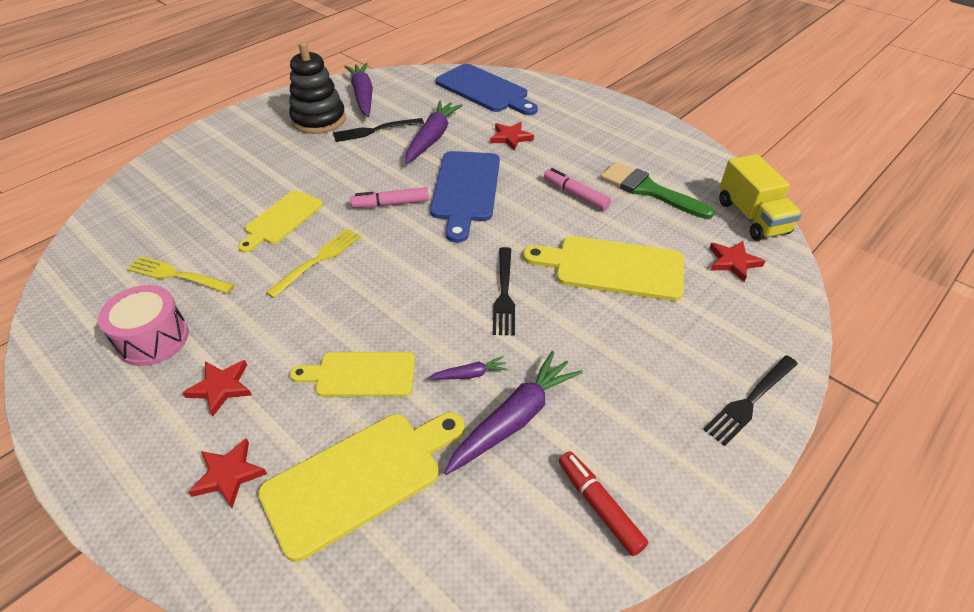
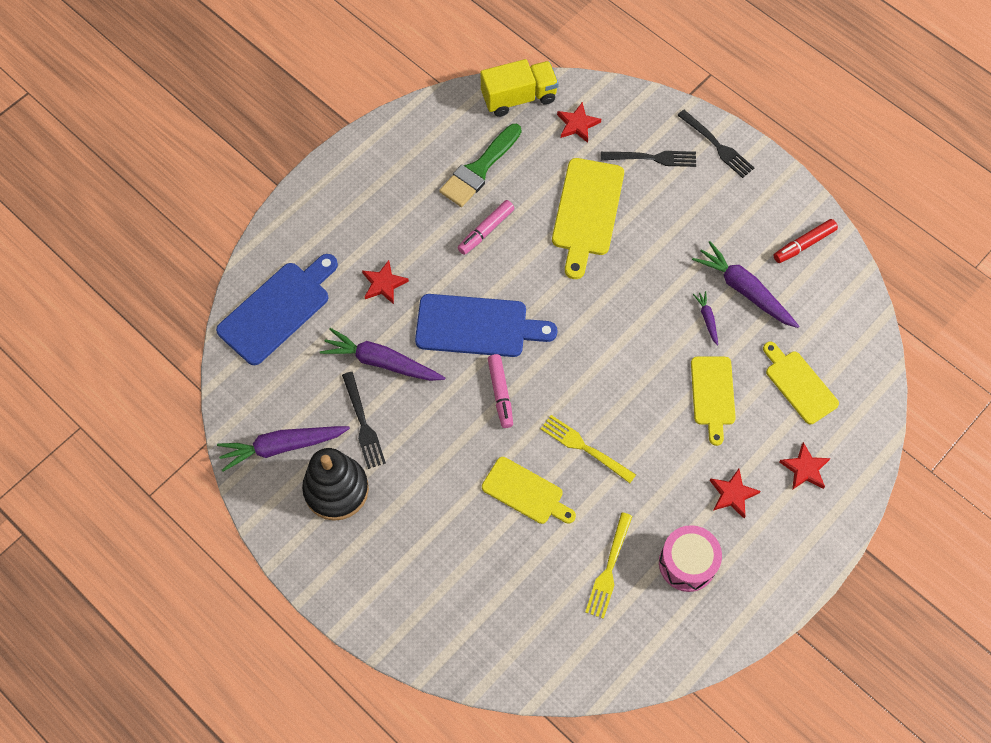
camera: 90 degrees left, 20 degrees up
(359, 478) = (799, 384): yellow cutting board -> yellow cutting board, size x0.66
(504, 294) = (621, 294): black fork -> black fork (652, 158)

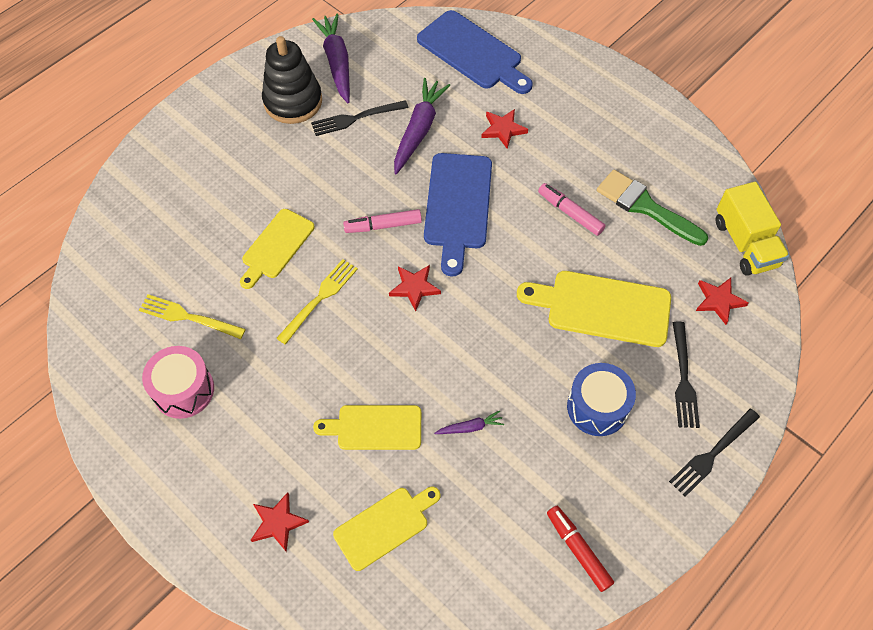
camera: 90 degrees right, 5 degrees down
(682, 222) = (597, 407): none -> blue drum
(732, 494) = (255, 440): red star -> red star (414, 287)
(744, 290) = (510, 472): purple carrot -> none

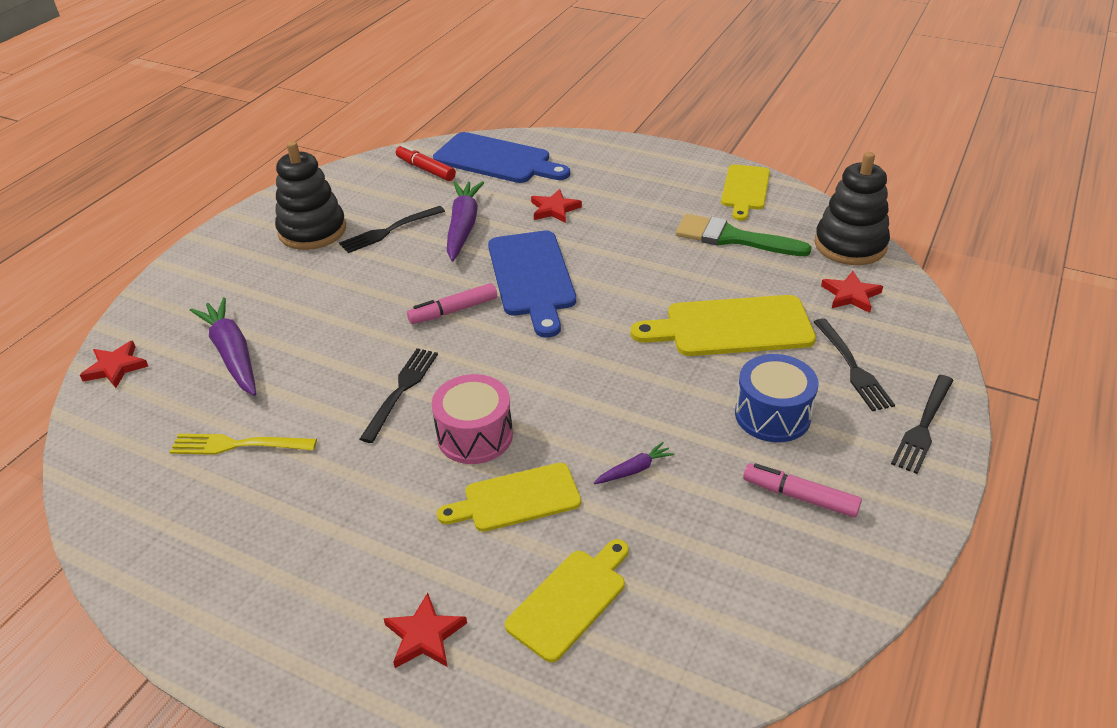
camera: 15 degrees left, 20 degrees down
(183, 390) = (251, 521): pink drum -> pink drum (475, 436)
(276, 246) = (332, 355): yellow cutting board -> yellow cutting board (745, 190)
(319, 299) = (401, 391): yellow fork -> black fork
(337, 62) = (352, 192): purple carrot -> purple carrot (232, 354)
(414, 287) = (511, 356): red star -> red star (115, 367)
(570, 213) = (657, 258): pink marker -> pink marker (800, 496)
(578, 550) = (824, 560): red marker -> red marker (425, 169)
(745, 243) = (850, 245): yellow truck -> black stacking toy

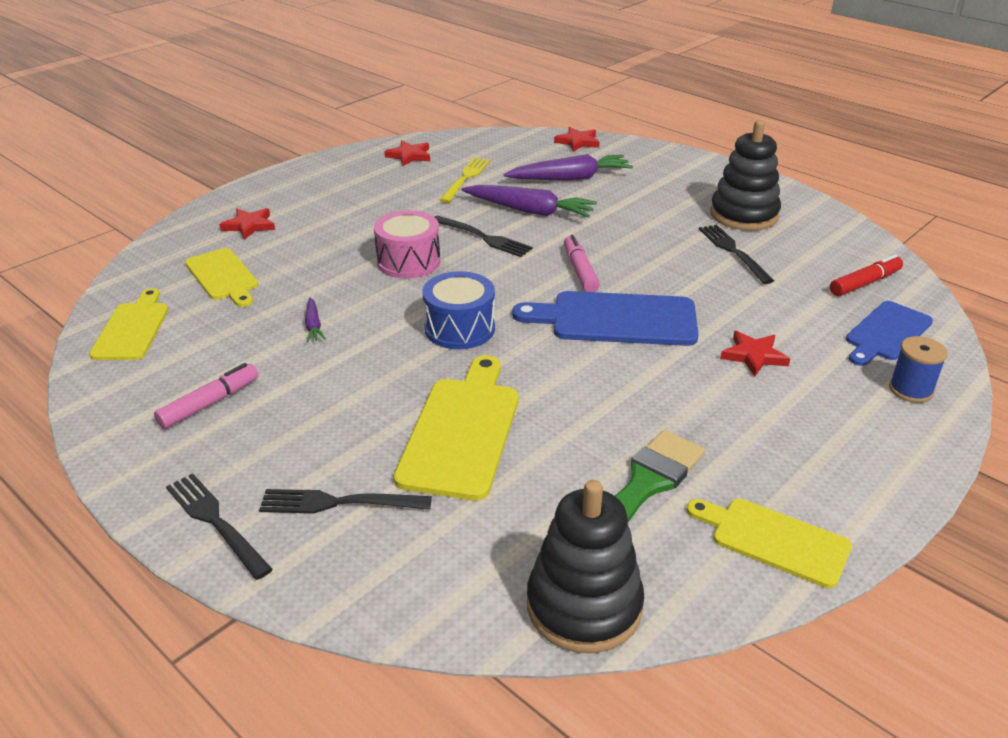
camera: 105 degrees right, 5 degrees down
(463, 227) = (729, 292): purple carrot -> purple carrot (529, 211)
(497, 160) = (887, 333): blue cutting board -> blue cutting board, size x0.66
(516, 499) = (329, 270): yellow cutting board -> yellow cutting board (132, 329)
(564, 151) = (910, 390): none -> blue spool
(772, 415) = (314, 419): blue drum -> blue drum (459, 328)
(851, 295) = (468, 557): red star -> red star (409, 156)

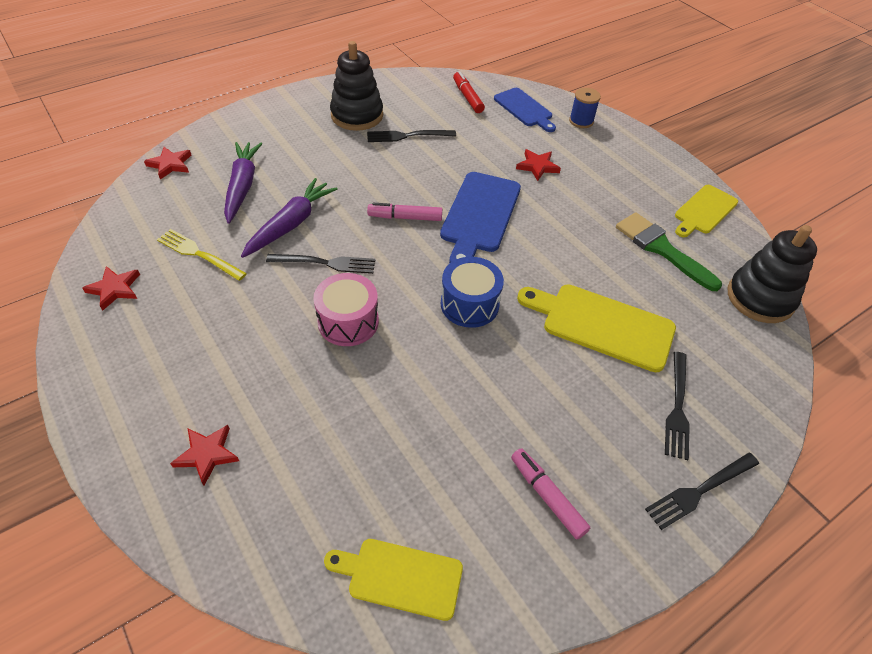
camera: 80 degrees left, 15 degrees up
(223, 276) = (317, 483): yellow cutting board -> none
(313, 325) = (438, 406): purple carrot -> none
(483, 237) = (325, 263): black fork -> black fork turned 45 degrees clockwise

